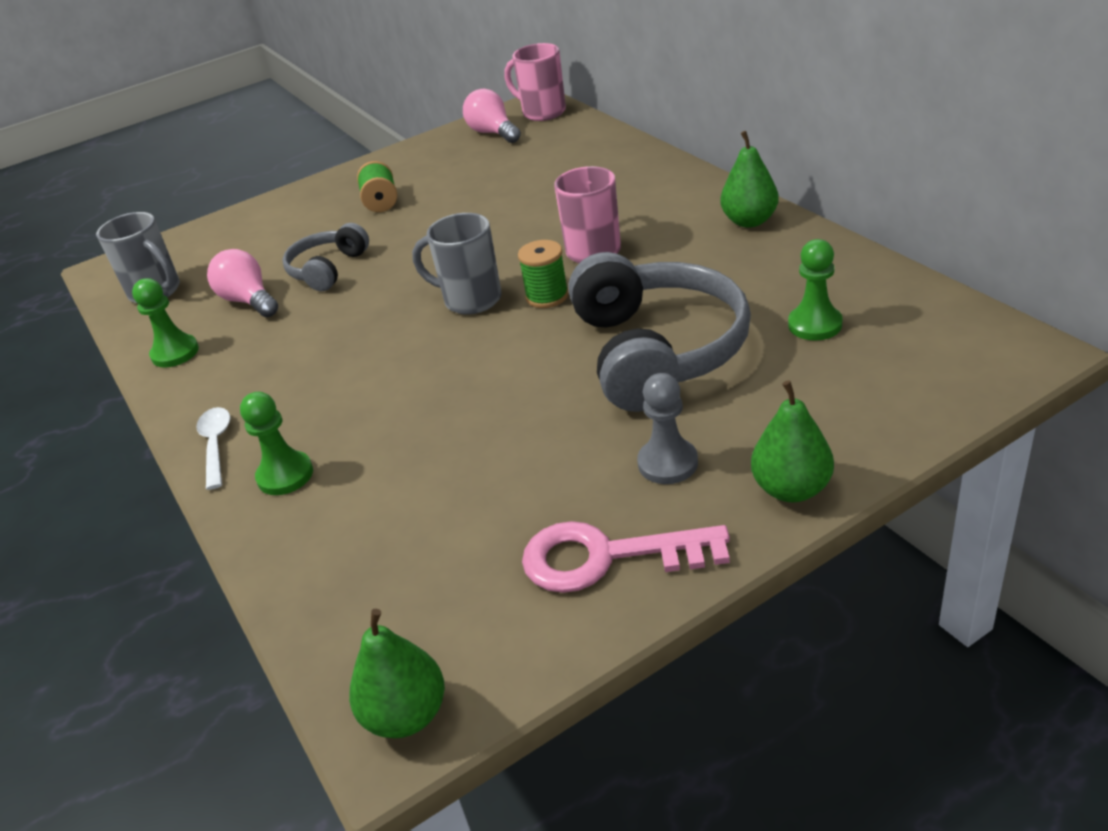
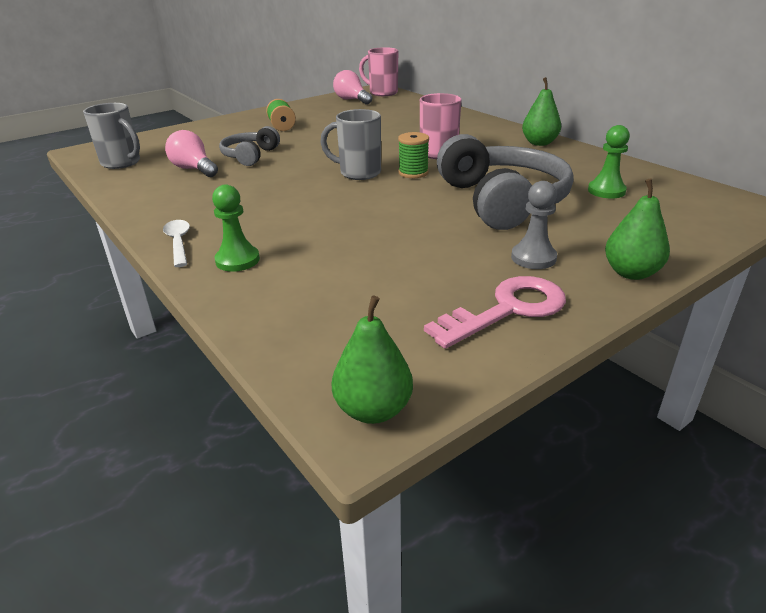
camera: 10 degrees left, 5 degrees down
(175, 353) = (140, 193): green pawn -> none
(606, 557) = (508, 309): pink key -> pink key turned 150 degrees clockwise

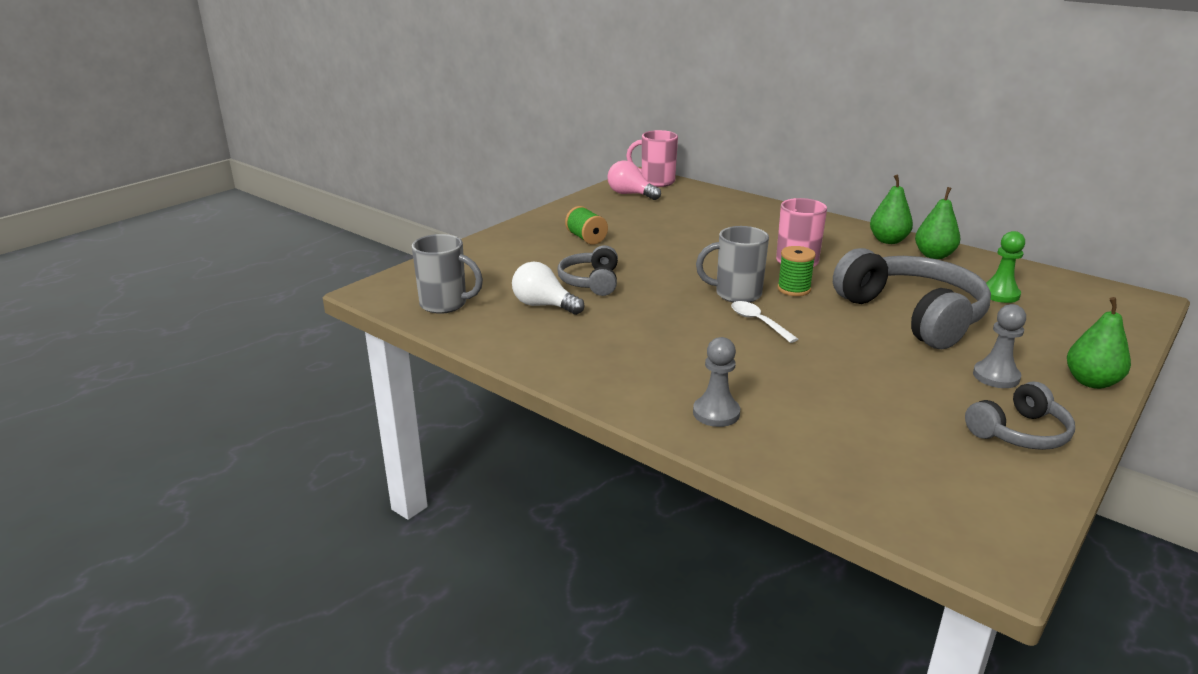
camera: 15 degrees left, 5 degrees down
(178, 243) = (630, 400): white spoon -> white spoon (758, 322)
(193, 169) = (543, 305): pink light bulb -> white light bulb
(237, 260) = (716, 413): green pawn -> grey pawn
(373, 410) = (992, 543): green pear -> green pear (934, 255)
(508, 309) = (1019, 433): pink key -> grey headphones

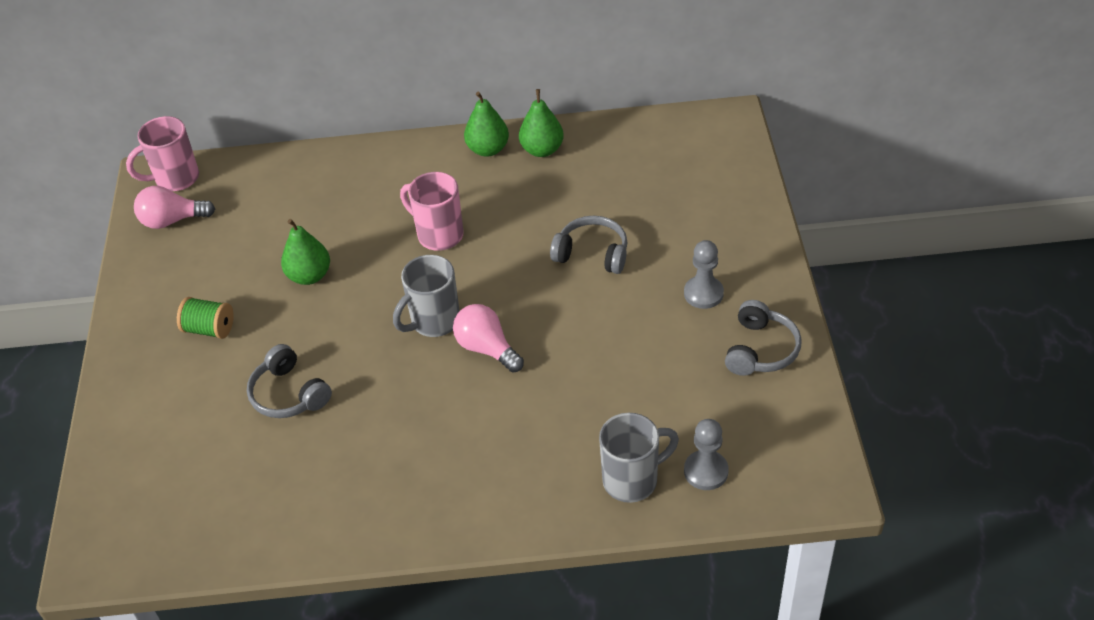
camera: 40 degrees left, 20 degrees up
(445, 304) = (187, 527): grey mug -> grey mug (632, 480)
(543, 305) = (283, 460): white light bulb -> none
(716, 413) = (557, 485): grey pawn -> grey pawn (706, 471)
(758, 322) = (487, 348): white spoon -> pink light bulb
(794, 289) = (473, 280): green spool -> none
(912, 315) = (592, 254): grey headphones -> grey headphones, size x0.54
(1000, 294) = (631, 178): green pawn -> none
(1091, 382) = (764, 255): green pear -> green pear (309, 276)

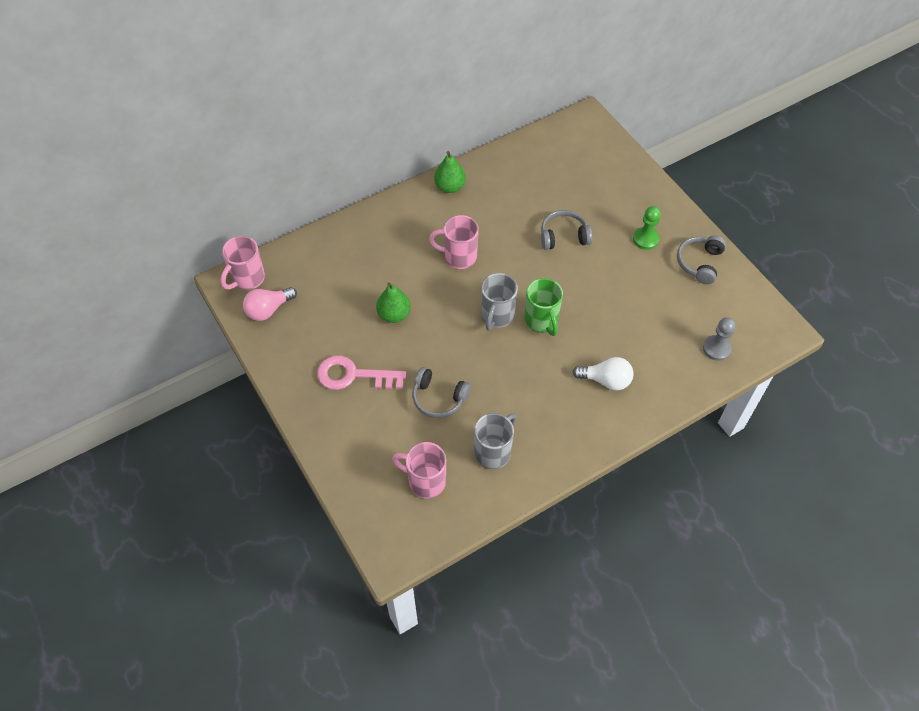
camera: 30 degrees left, 10 degrees up
(198, 488) = (425, 481): none -> pink mug
(209, 329) = (353, 375): green spool -> pink key
(487, 348) = (541, 321): pink light bulb -> green mug
(518, 454) = (606, 380): none -> white light bulb
(542, 150) = (485, 176): green pear -> none
(632, 480) = (680, 370): grey mug -> grey mug (493, 452)
(703, 293) = (645, 239): grey pawn -> green pawn
(760, 350) = (699, 263): grey headphones -> grey headphones turned 150 degrees counterclockwise

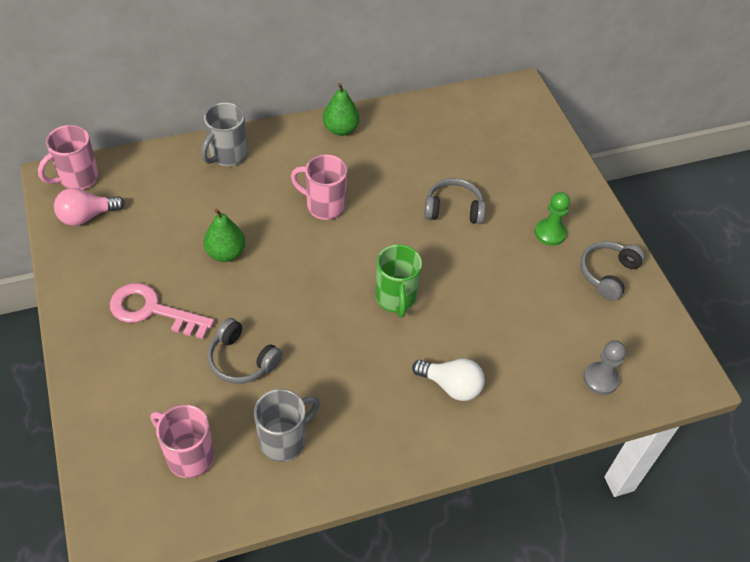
camera: 10 degrees right, 5 degrees down
(497, 316) = (344, 281): grey mug -> grey mug (227, 155)

